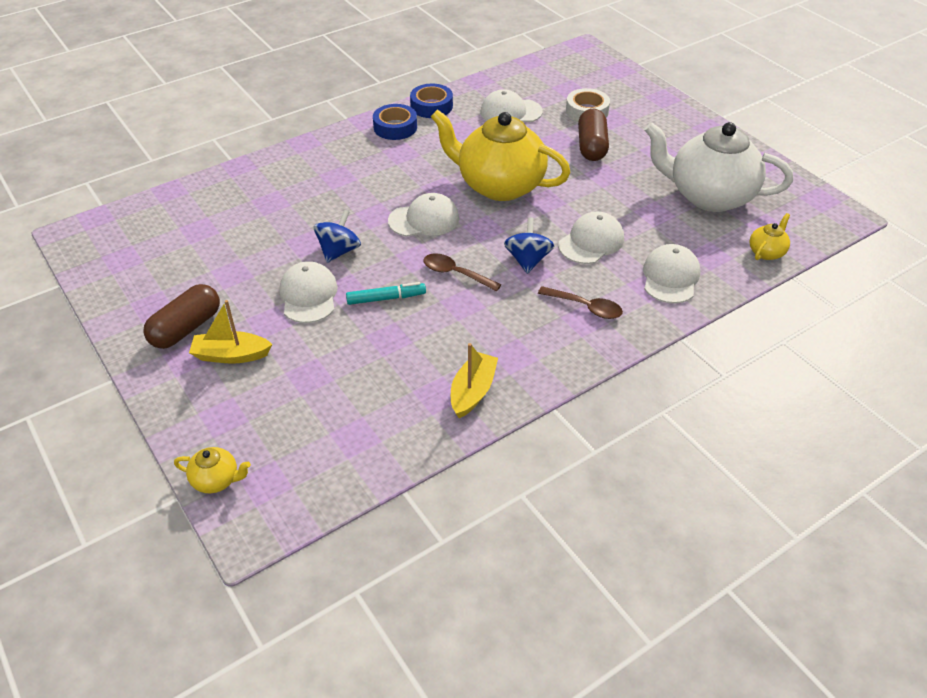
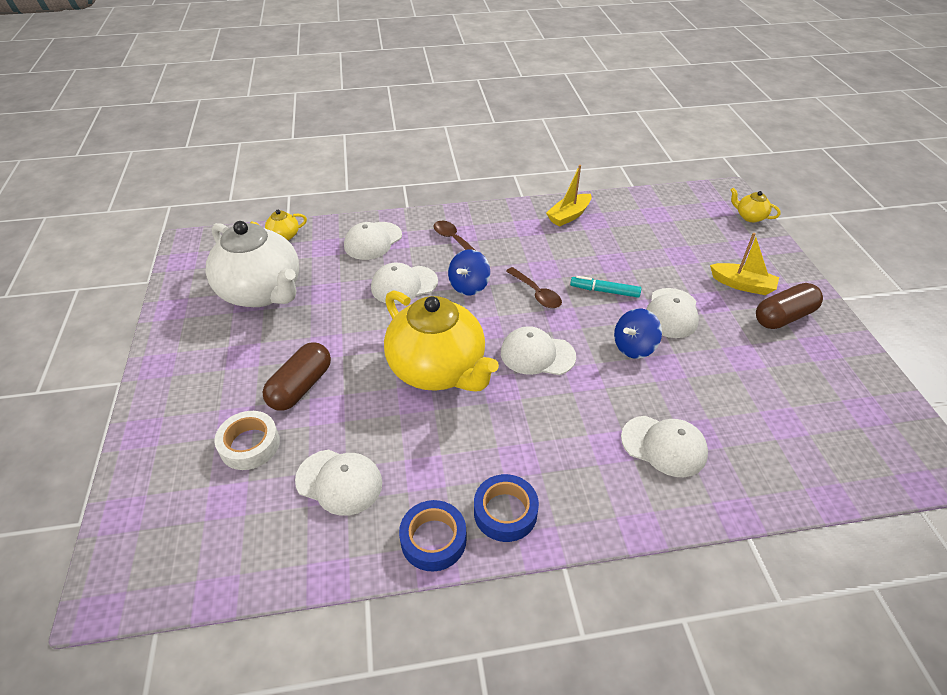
camera: 155 degrees left, 0 degrees up
(297, 188) = (664, 446): none -> white cap

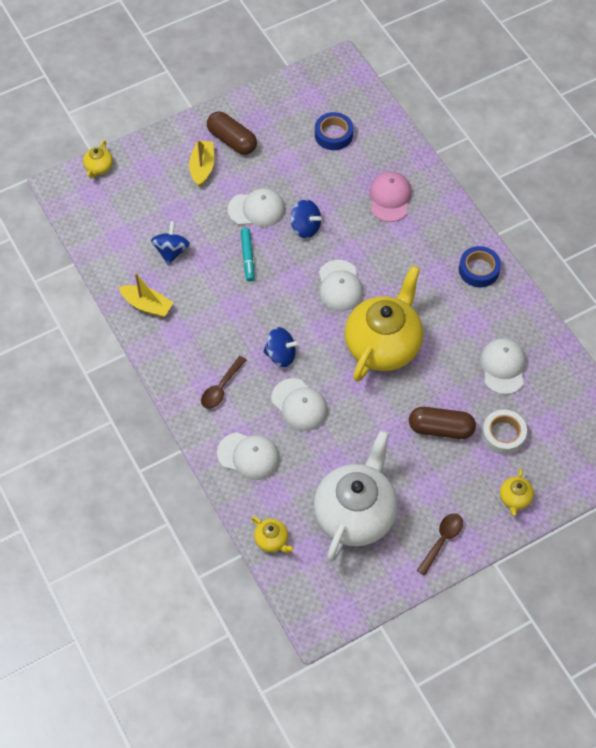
camera: 110 degrees left, 15 degrees up
(167, 425) = (515, 498): none -> yellow teapot
(433, 539) = (514, 300): blue tape -> blue tape (333, 135)
(536, 293) = (270, 303): brown spoon -> brown spoon (442, 540)
(629, 242) = (171, 251): none -> blue spinning top
(664, 446) = (390, 198): white cap -> pink cap

